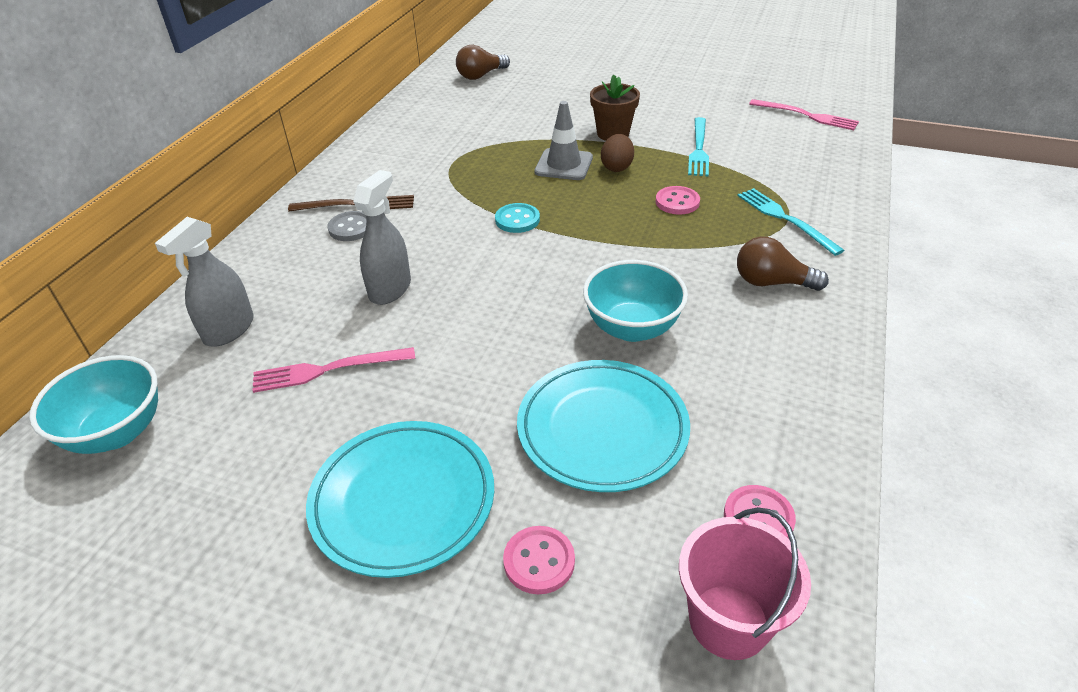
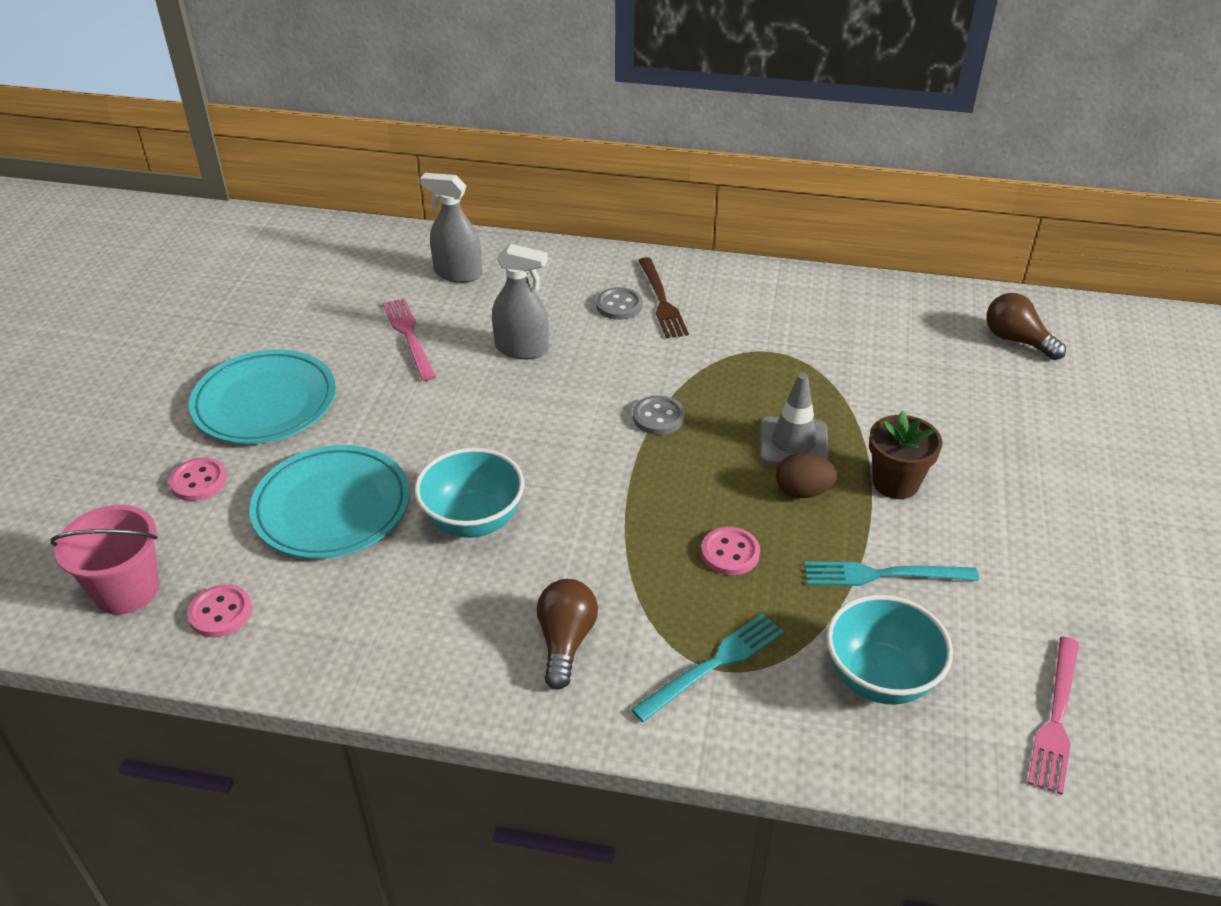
camera: 80 degrees right, 0 degrees up
(117, 432) = (343, 255): turquoise bowl -> turquoise bowl (880, 678)
(517, 220) = (658, 417): turquoise button -> grey button

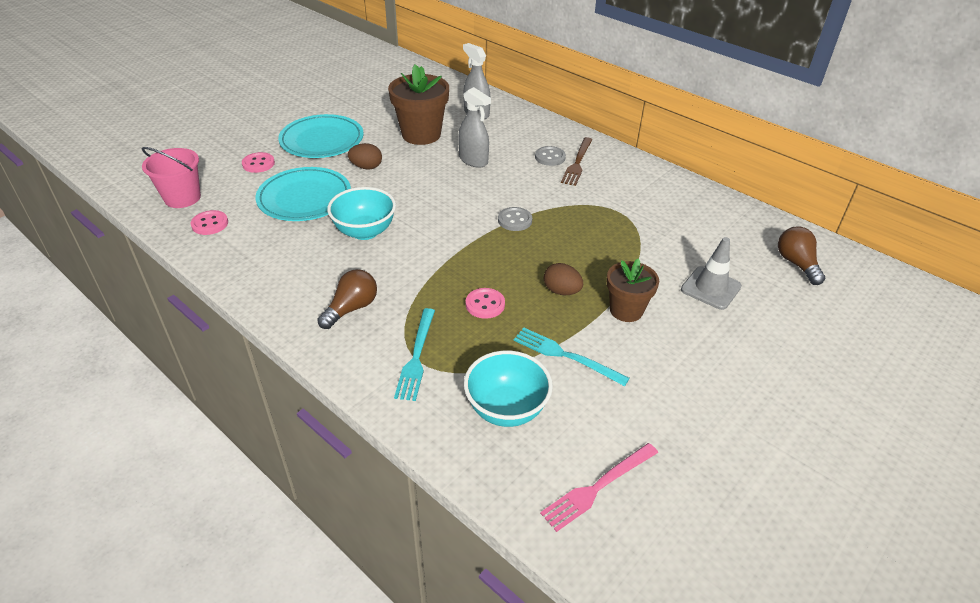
camera: 30 degrees right, 0 degrees up
(377, 419) = (366, 167): none -> brown egg
(409, 336) = (421, 134): pink fork -> brown flower pot
(713, 665) = (416, 356): turquoise fork -> turquoise fork turned 105 degrees clockwise
(793, 442) = (582, 263): grey traffic cone -> grey traffic cone (710, 288)

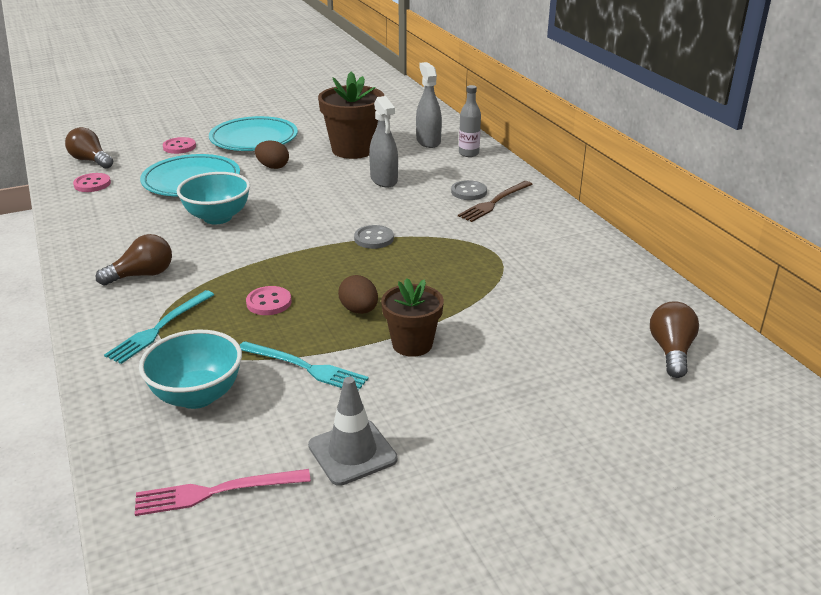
camera: 25 degrees right, 10 degrees down
(182, 198) = (91, 161): pink bucket -> brown light bulb
(518, 119) = (468, 153): none -> grey bottle
(566, 356) = (305, 367): turquoise fork -> turquoise fork turned 150 degrees clockwise
(710, 288) = (534, 348): grey traffic cone -> grey traffic cone (352, 452)

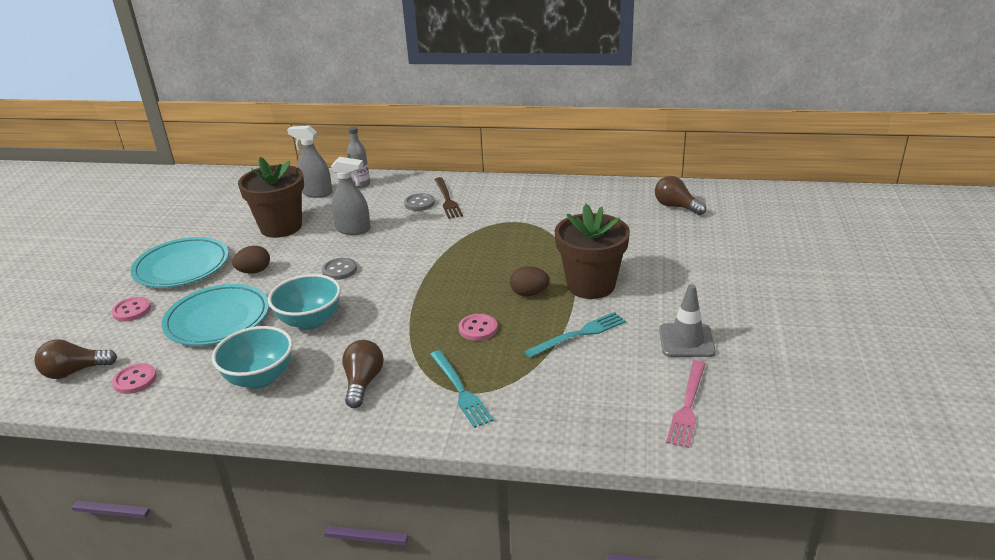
camera: 55 degrees left, 0 degrees up
(197, 396) = (571, 390): turquoise bowl -> turquoise bowl (260, 378)
(374, 238) = (438, 260): grey button -> grey button (339, 270)
(412, 344) = (591, 285): brown flower pot -> brown flower pot, size x1.57

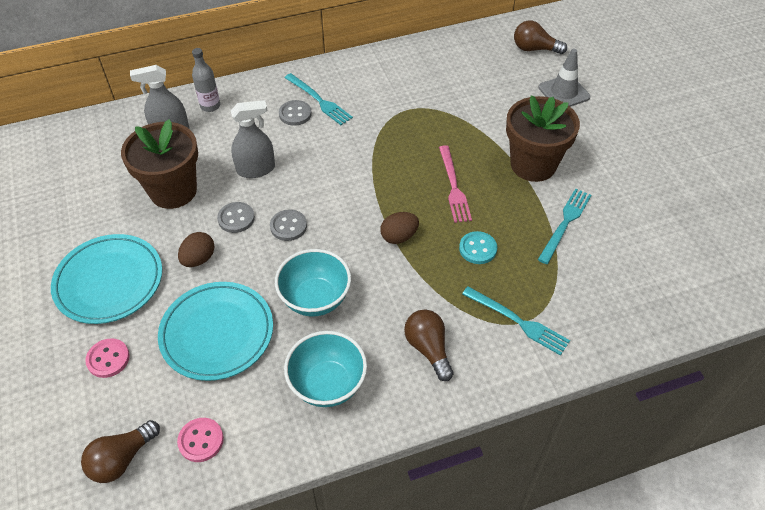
camera: 30 degrees left, 20 degrees up
(306, 255) = (236, 218): none -> grey button
(447, 199) = (319, 100): brown fork -> turquoise fork
(478, 329) = (477, 249): pink button -> turquoise button
(529, 293) = (489, 192): brown egg -> brown egg (399, 237)
(686, 341) = (650, 198): grey traffic cone -> grey traffic cone (564, 92)
(687, 405) = (698, 264): pink fork -> pink fork (453, 186)

